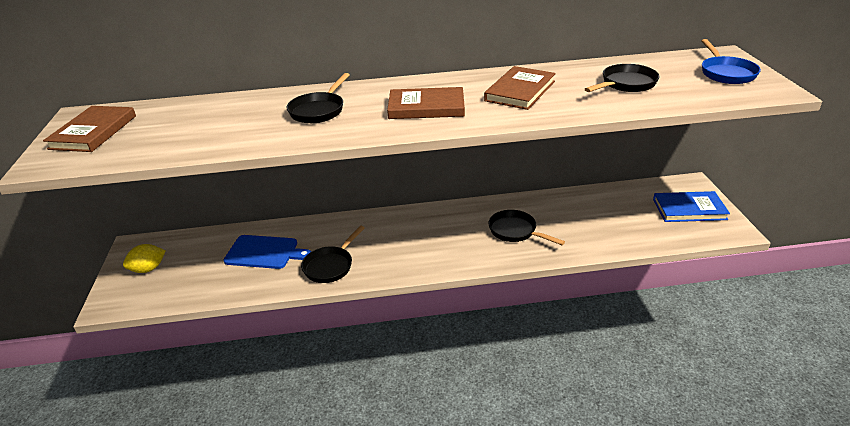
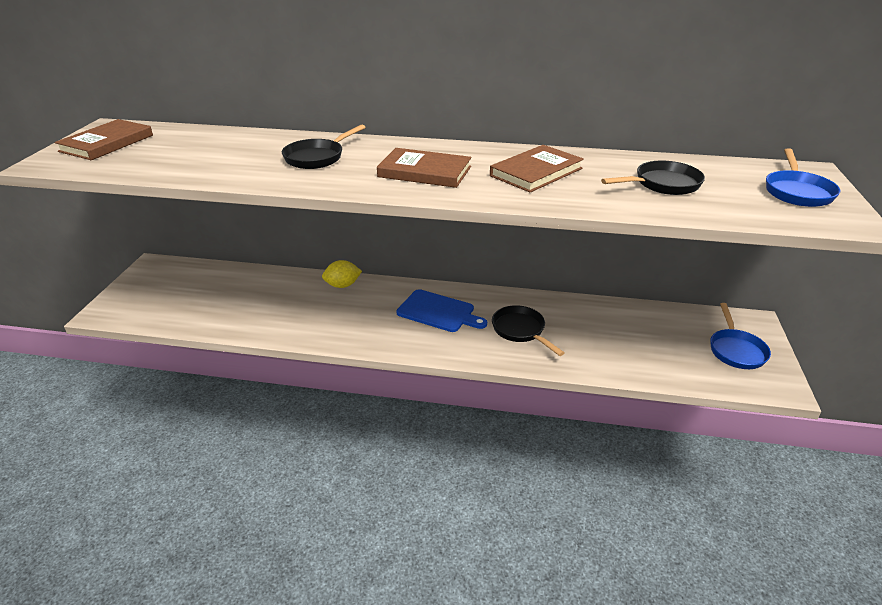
camera: 15 degrees right, 0 degrees up
(148, 269) = (153, 289): yellow lemon -> yellow lemon (342, 285)
(264, 252) = (261, 296): blue cutting board -> blue cutting board (438, 312)
(330, 266) = (315, 323): black pan -> none
(689, 209) = (736, 350): blue book -> blue pan

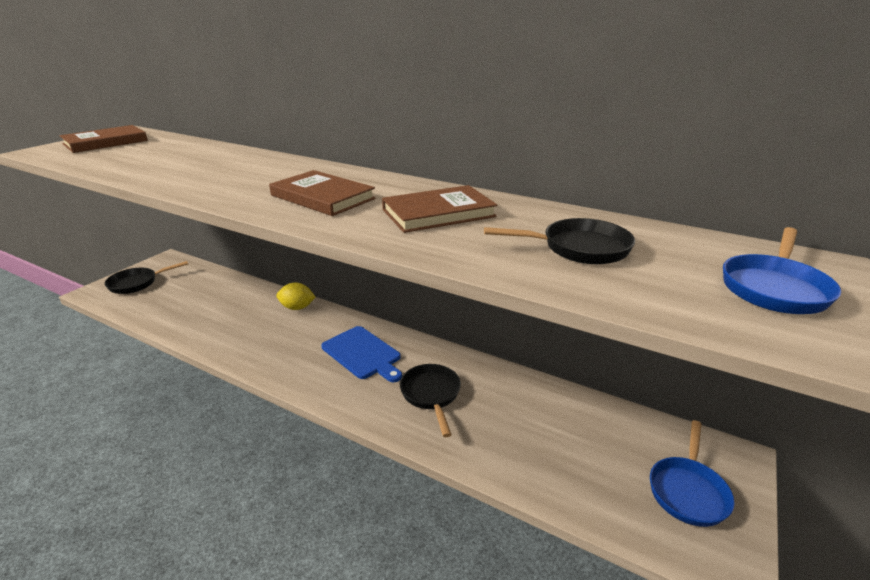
camera: 20 degrees right, 5 degrees down
(317, 157) = (245, 172): black pan -> black pan (137, 283)

